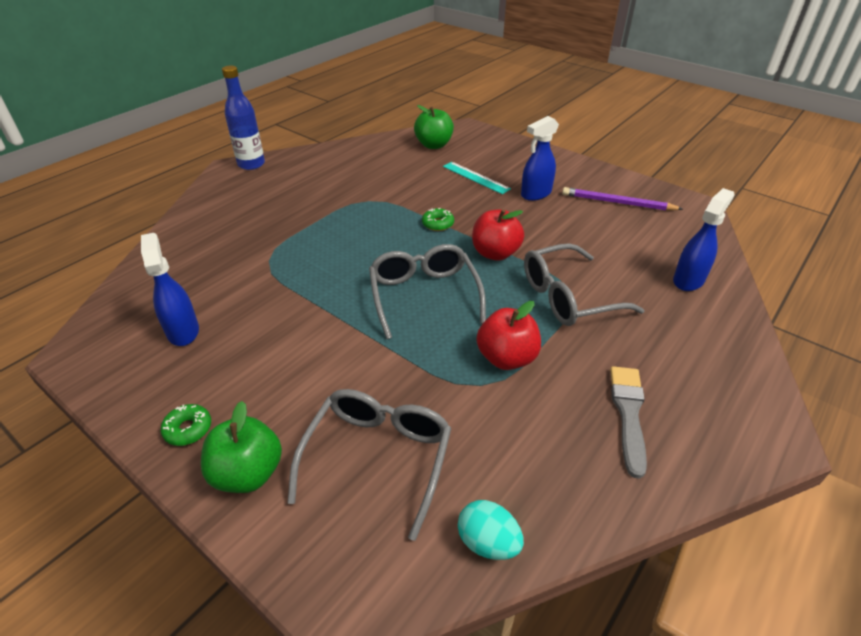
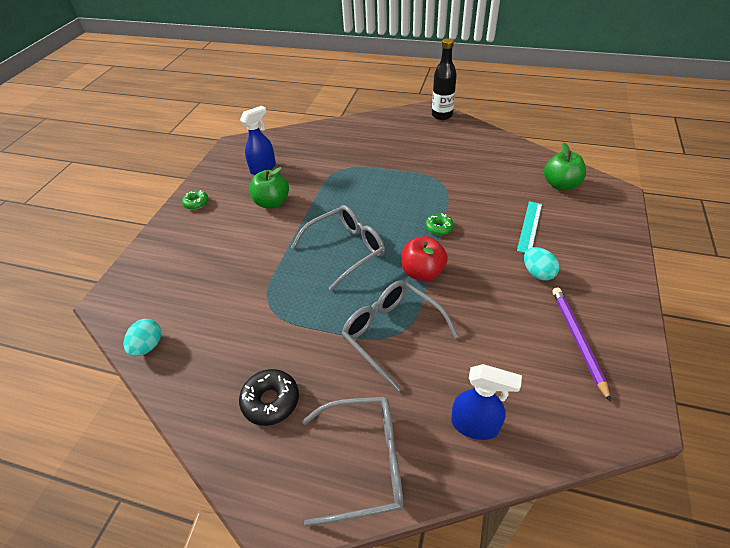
camera: 70 degrees right, 5 degrees up
(248, 473) = (174, 235): green apple -> green apple (272, 203)
(251, 164) = (442, 115): blue bottle -> black bottle
(378, 457) = (196, 279): grey glasses -> grey glasses (365, 462)
(506, 358) = (301, 313): red apple -> none
(535, 194) = (537, 273): blue spray bottle -> turquoise egg
(628, 414) = (270, 401): grey brush -> black donut

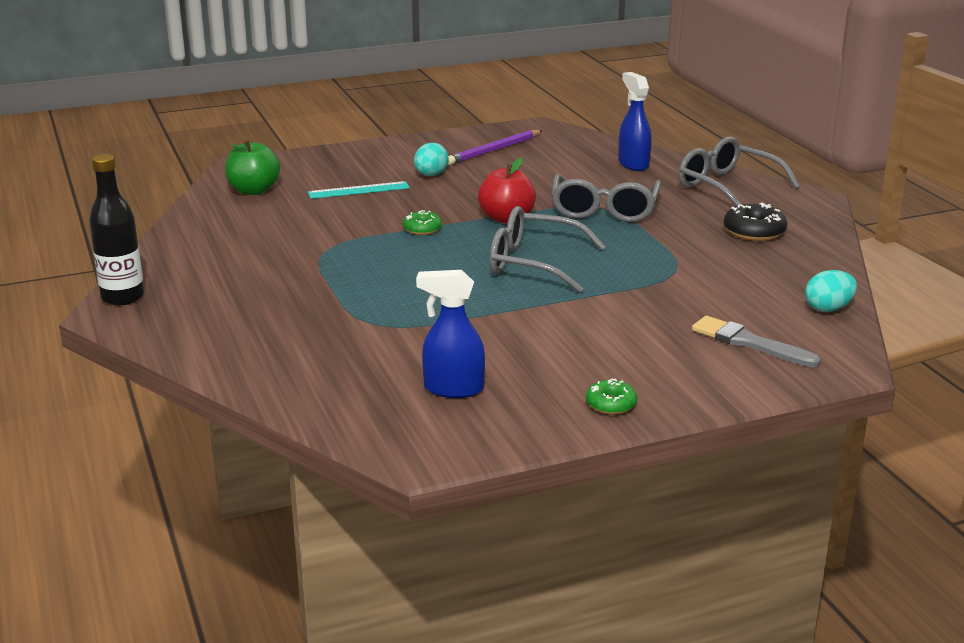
camera: 130 degrees left, 20 degrees down
(171, 280) = (749, 343): none -> grey brush
(272, 203) = (521, 343): green apple -> none

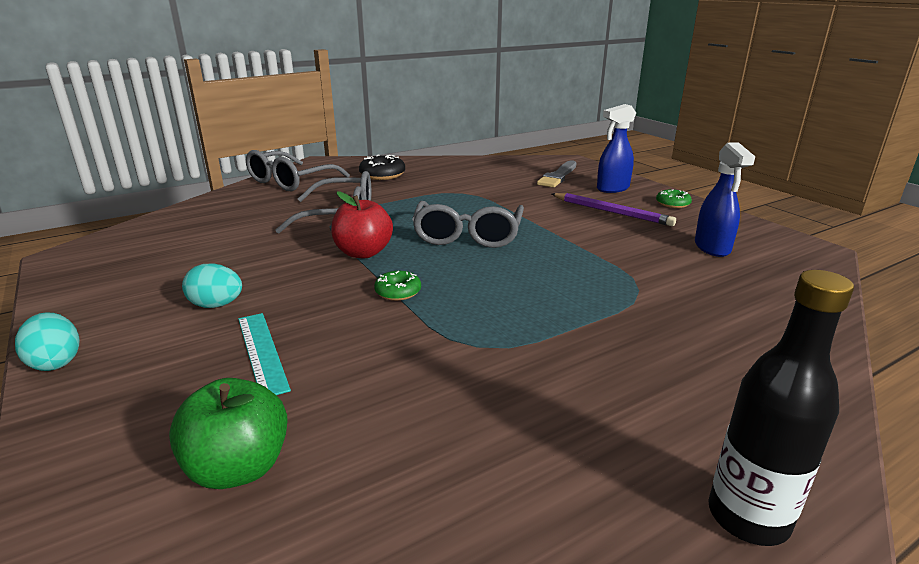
camera: 100 degrees left, 0 degrees up
(494, 150) = (141, 274): purple pencil -> purple pencil (611, 212)
(633, 164) = (223, 210): blue spray bottle -> blue spray bottle (612, 188)
(828, 308) = (498, 162): turquoise egg -> turquoise egg (56, 362)

